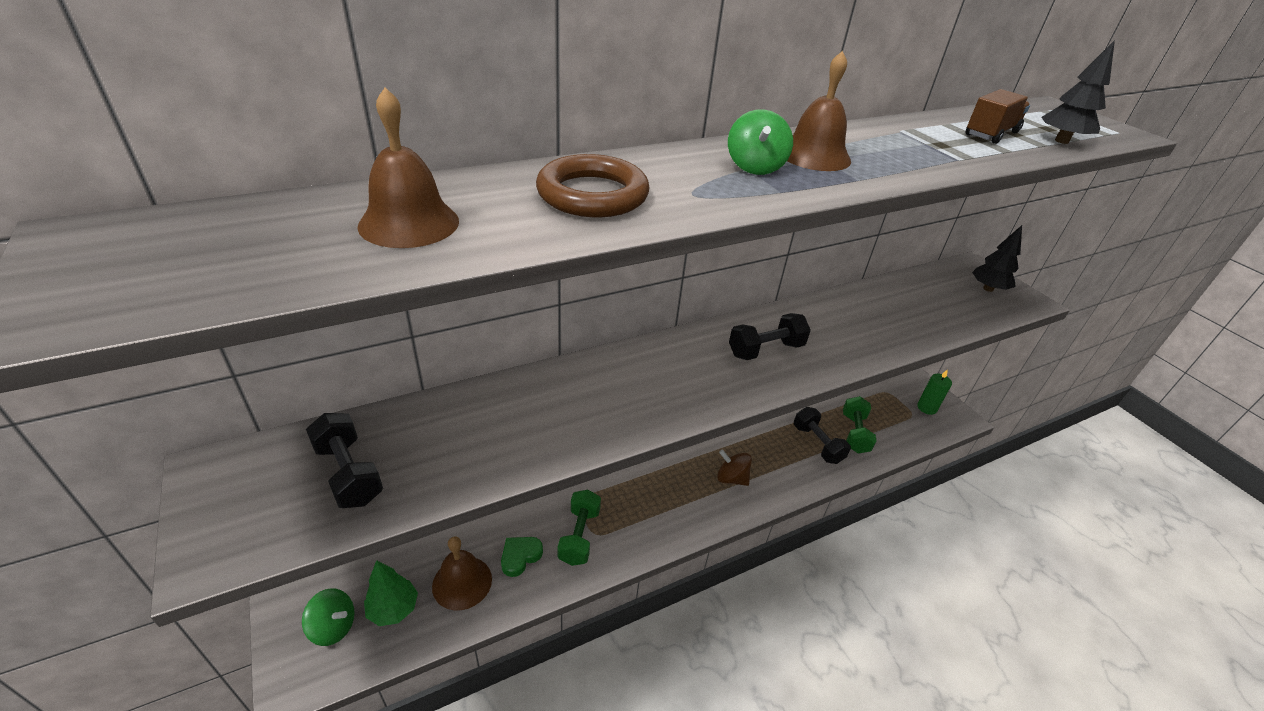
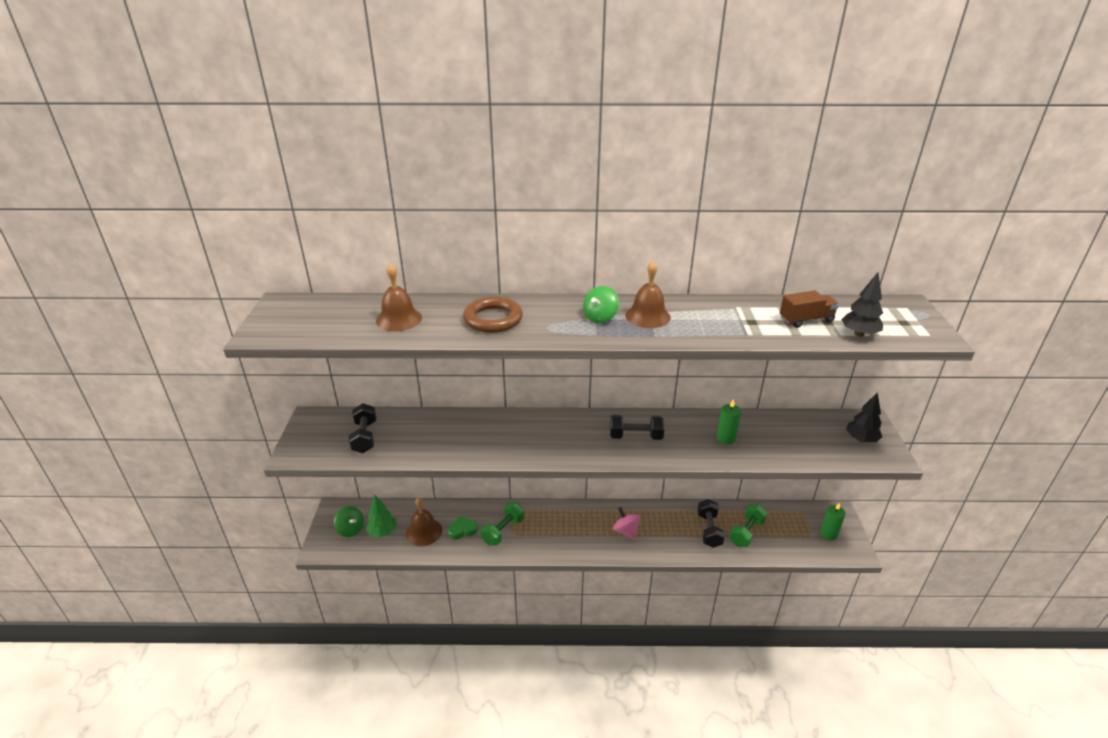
camera: 30 degrees right, 5 degrees down
(731, 478) = (626, 531): brown spinning top -> pink spinning top
(865, 323) = (725, 438): none -> green candle

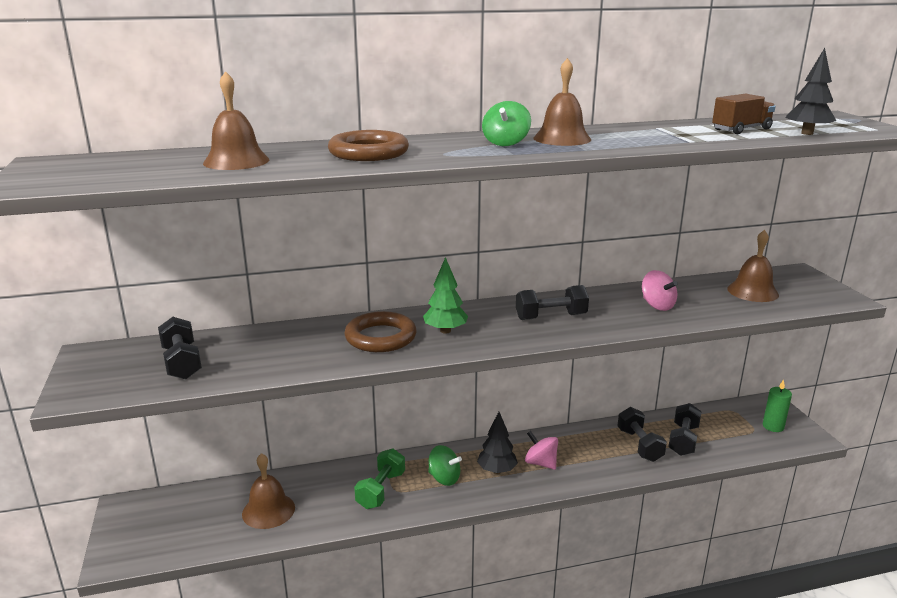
camera: 15 degrees left, 10 degrees down
(351, 529) = (156, 527): green spinning top -> green spinning top (444, 478)
(383, 532) = (207, 521): green tree -> green tree (445, 331)
(462, 530) = (323, 499): green heart -> none
(503, 436) = (380, 337): none -> brown ring
(725, 438) = (657, 305): green candle -> pink spinning top
(746, 532) = (683, 440): green dumbbell -> black dumbbell
(814, 436) = (752, 291): none -> brown bell
(861, 439) = (803, 288): black tree -> black tree (497, 470)

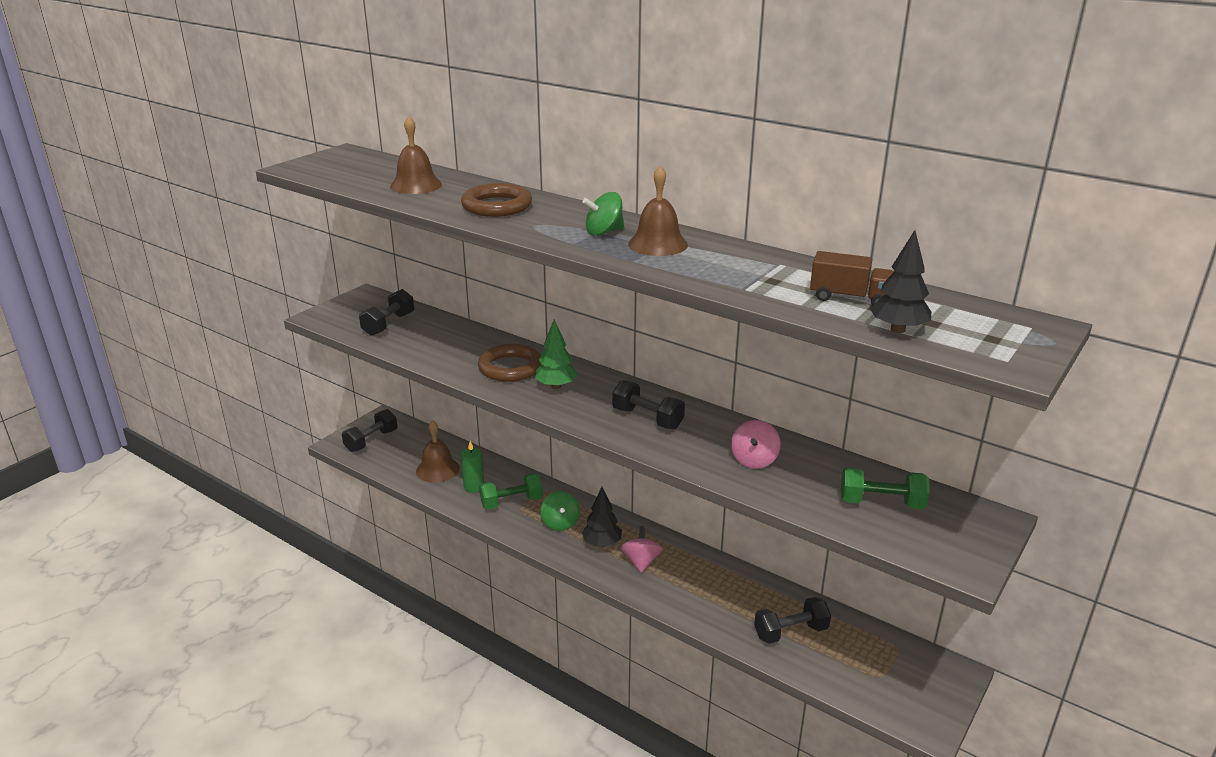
camera: 50 degrees right, 5 degrees up
(639, 445) = (744, 607): black dumbbell -> black dumbbell (371, 441)
(752, 291) = (881, 503): brown bell -> green dumbbell
(773, 426) = (909, 689): green candle -> green candle (474, 486)

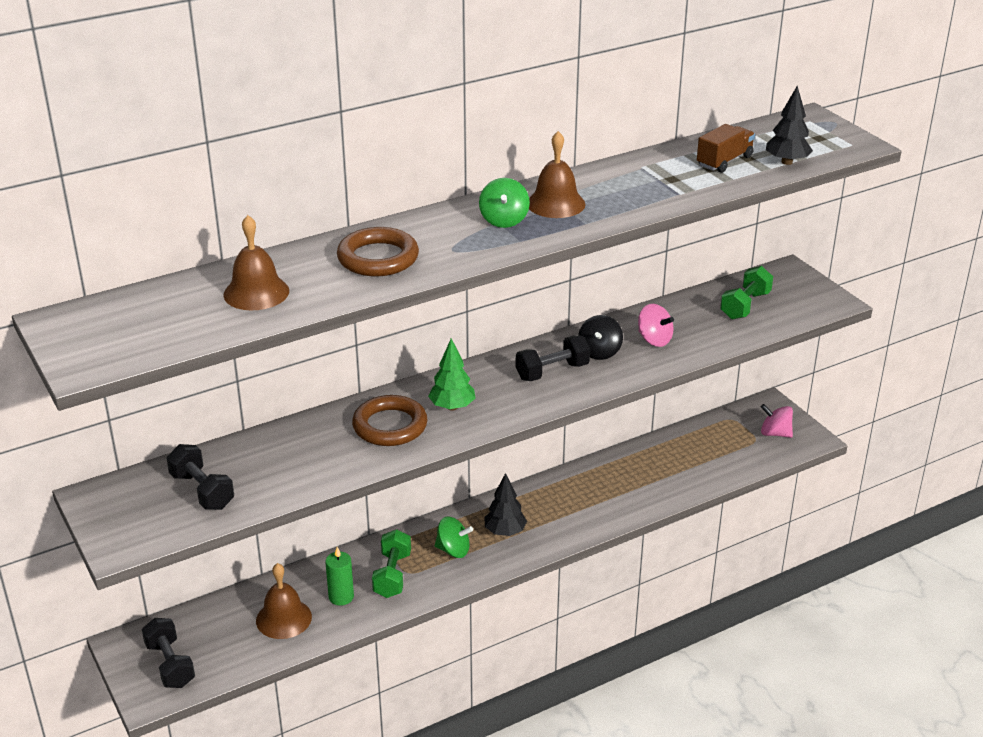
camera: 65 degrees left, 5 degrees up
(641, 561) = (547, 515): pink spinning top -> pink spinning top (775, 433)
(702, 435) = (599, 352): none -> black spinning top
(790, 632) = (686, 463): black dumbbell -> none

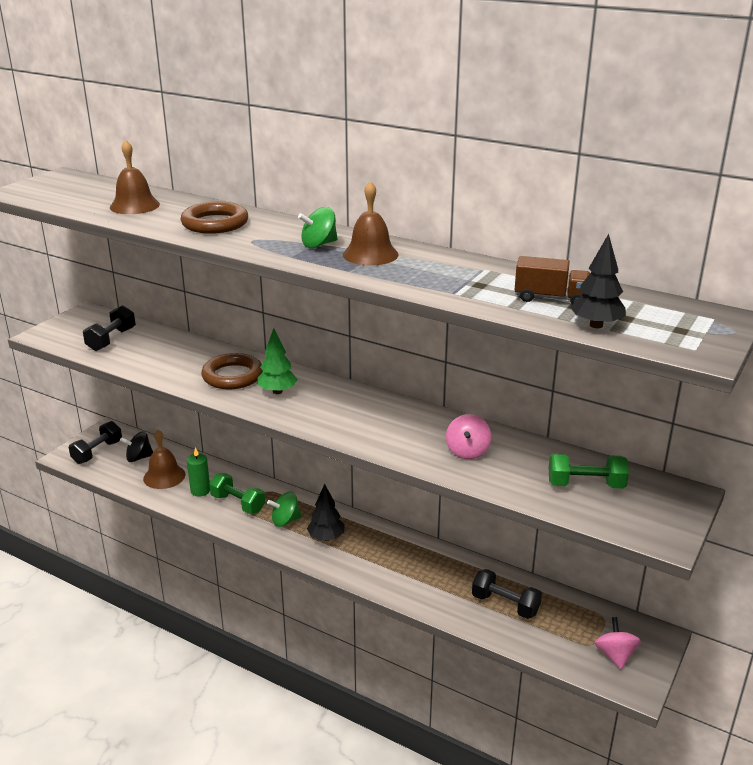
camera: 60 degrees right, 5 degrees down
(392, 575) = (238, 504): green dumbbell -> green dumbbell turned 60 degrees clockwise
(453, 550) = (285, 521): green spinning top -> green spinning top turned 90 degrees clockwise
(552, 371) = (366, 418): black dumbbell -> black dumbbell (505, 604)
(599, 352) = (418, 430): black spinning top -> black spinning top (138, 458)

